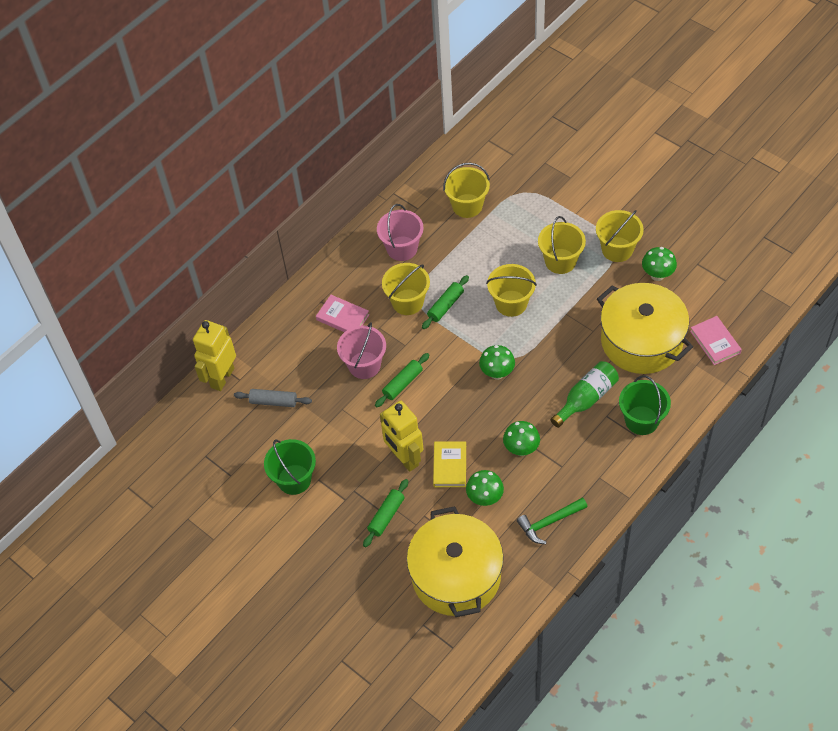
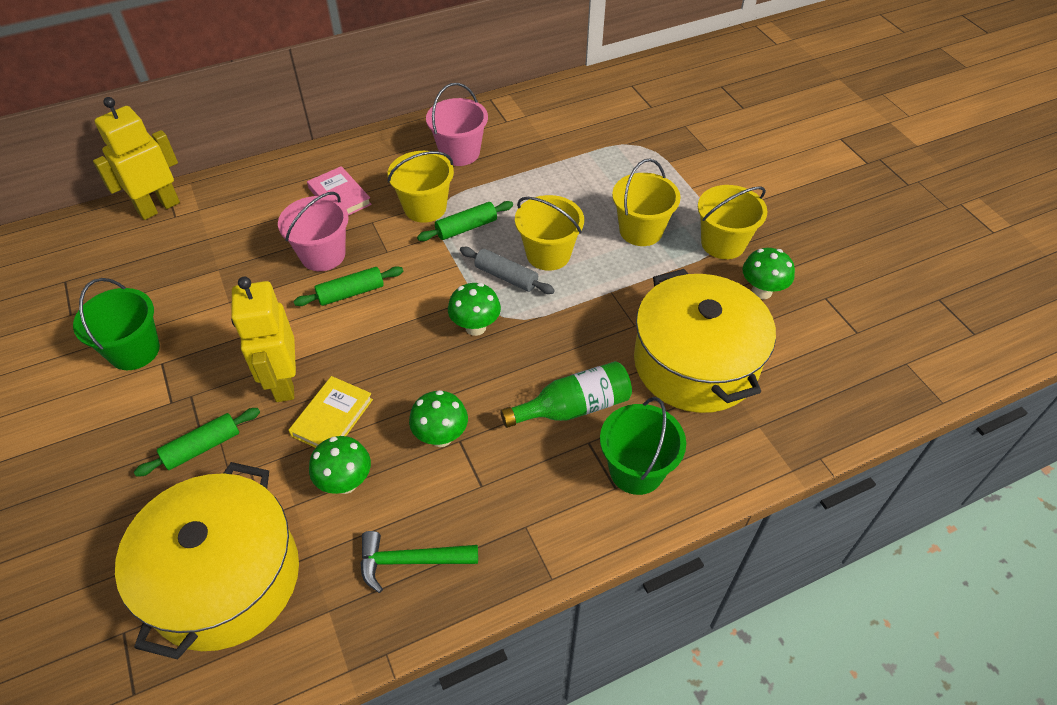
camera: 20 degrees right, 5 degrees down
(273, 401) = (189, 253): grey rolling pin -> grey rolling pin (506, 277)
(467, 206) = (564, 137): yellow bucket -> none
(715, 342) = (803, 406): pink book -> none

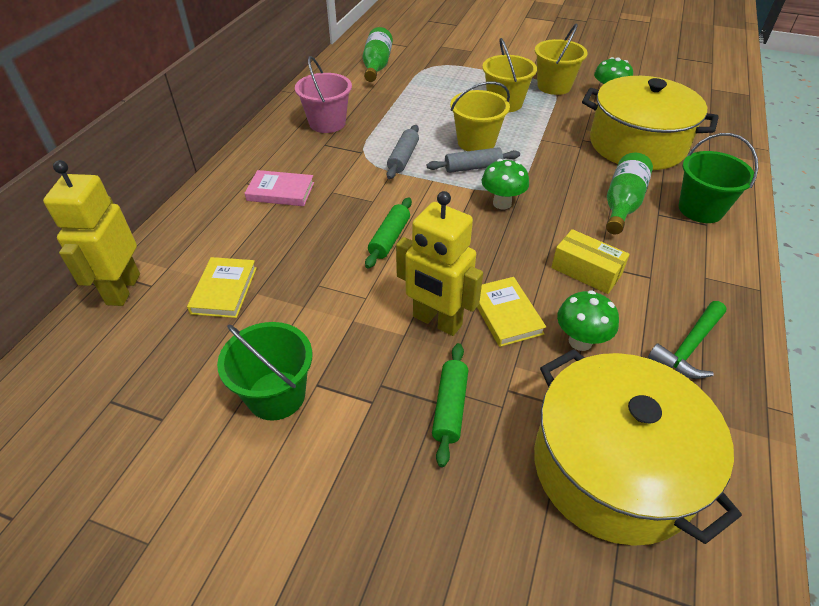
camera: 45 degrees left, 5 degrees down
(204, 252) = (224, 290): none -> yellow book
(323, 255) = (329, 231): pink bucket -> none
(425, 208) = (356, 163): yellow bucket -> none
(441, 437) = (586, 271): green mushroom -> yellow box
(466, 228) = (403, 158): green rolling pin -> grey rolling pin
(588, 115) = (377, 66): none -> green bottle

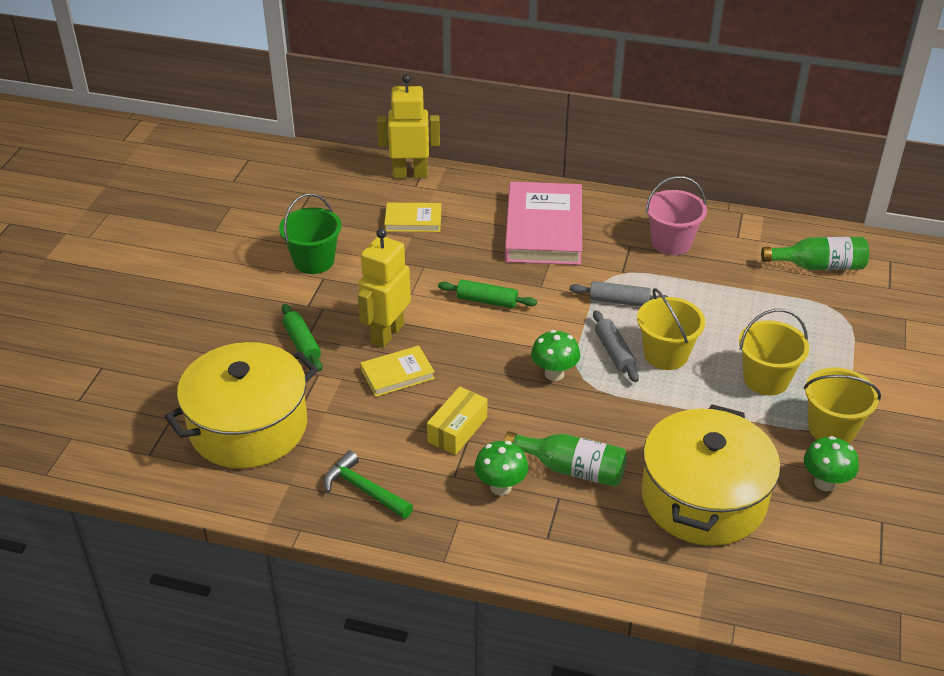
camera: 85 degrees right, 5 degrees down
(280, 191) = (543, 229): pink book -> pink book, size x1.99
(450, 407) = (302, 344): green rolling pin -> green rolling pin turned 60 degrees clockwise
(580, 341) = (368, 418): green mushroom -> green mushroom (500, 487)
(700, 209) = (575, 537): green bucket -> none

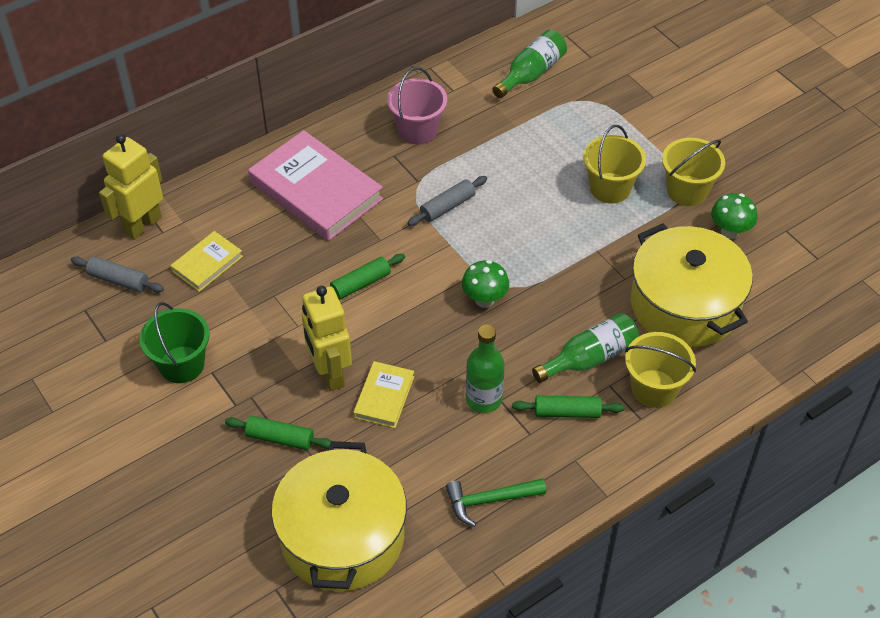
camera: 50 degrees left, 10 degrees up
(457, 430) = (484, 399): yellow box -> green bottle
(500, 487) = (567, 412): green mushroom -> green rolling pin
(614, 352) = (498, 249): grey rolling pin -> grey rolling pin (118, 280)
(666, 354) = (531, 222): yellow bucket -> yellow bucket (654, 389)

